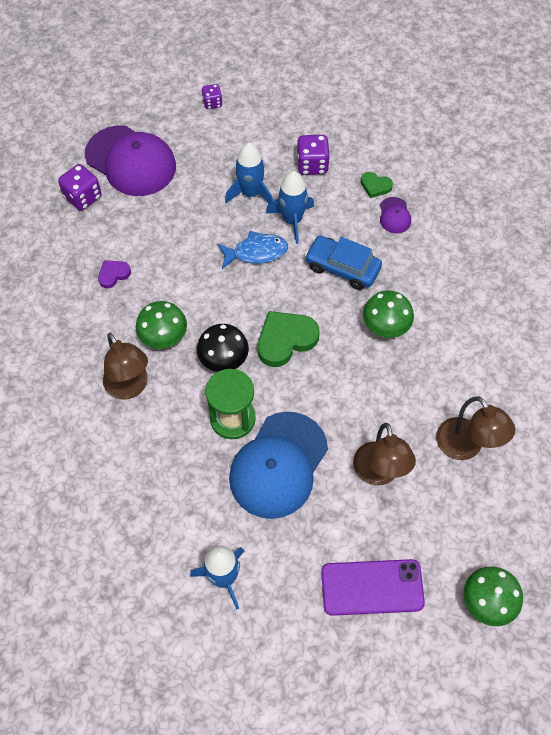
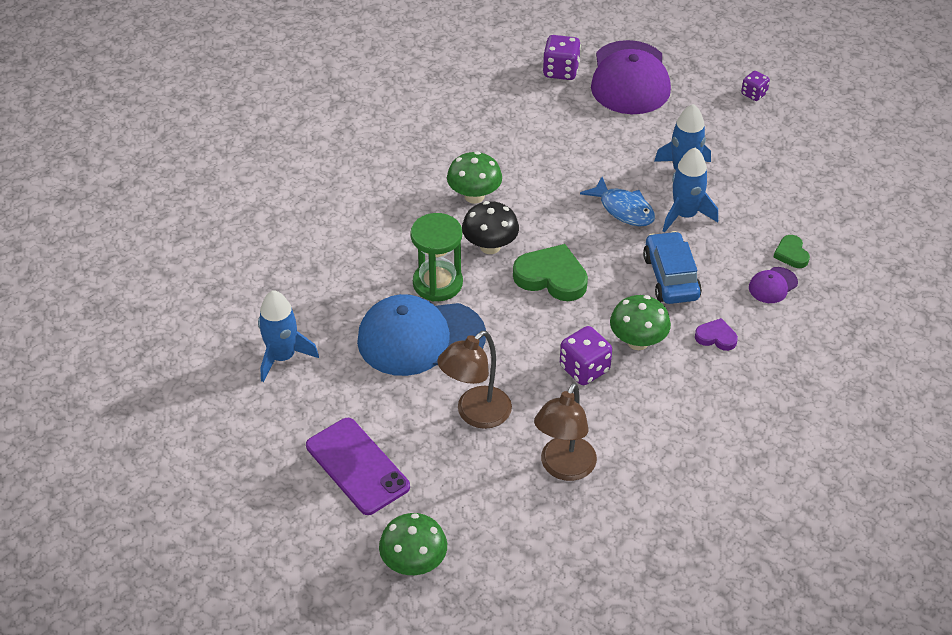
camera: 55 degrees right, 15 degrees down
(113, 274) = (504, 132): purple heart -> purple heart (716, 337)
(130, 387) = (405, 202): brown lamp -> none
(312, 165) = (763, 197): purple dice -> purple dice (584, 369)

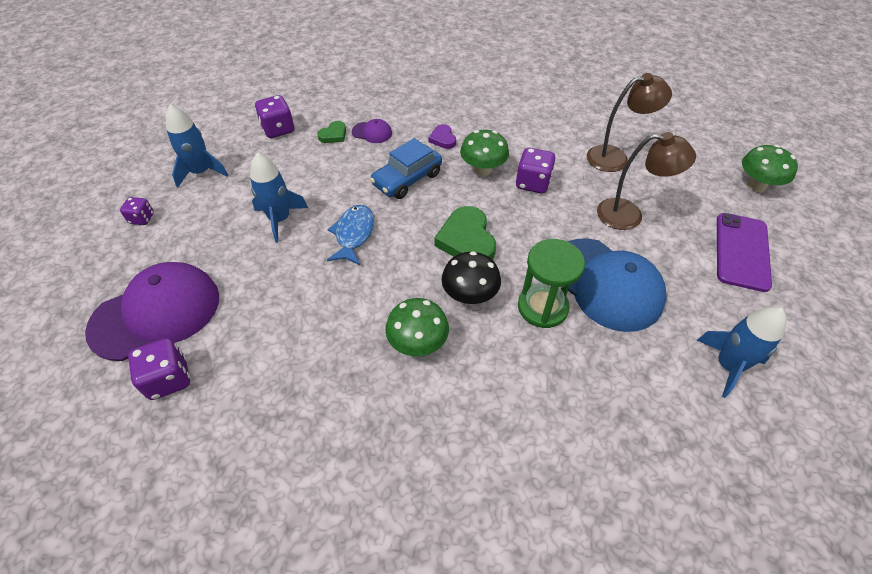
camera: 125 degrees left, 5 degrees up
(685, 215) = (333, 198): blue rocket -> blue rocket (201, 172)
(834, 216) = (278, 129): none -> purple dice

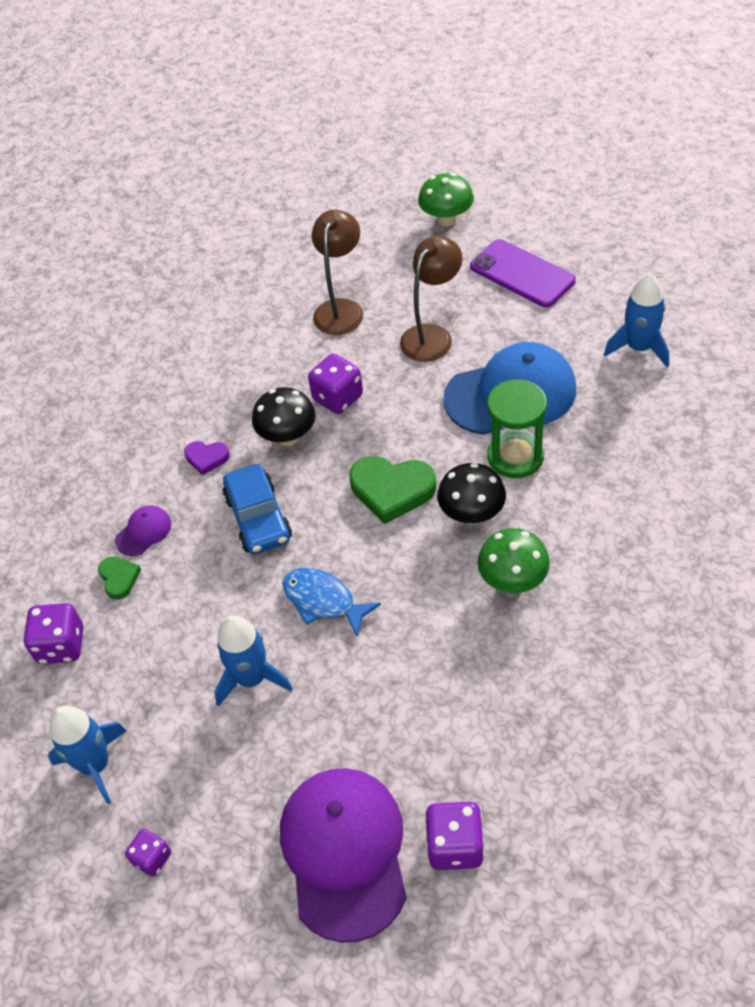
camera: 60 degrees left, 0 degrees up
(482, 170) = (288, 436): green mushroom -> black mushroom

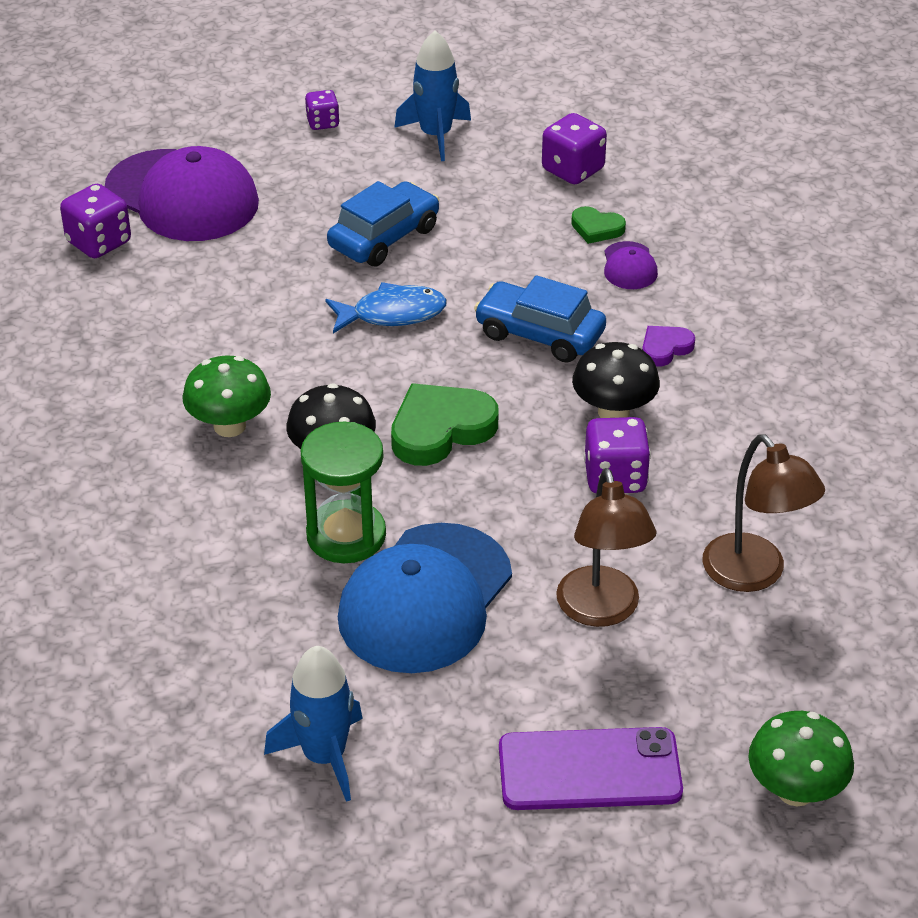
camera: 130 degrees right, 10 degrees down
(252, 678) = (384, 237): blue rocket -> blue car

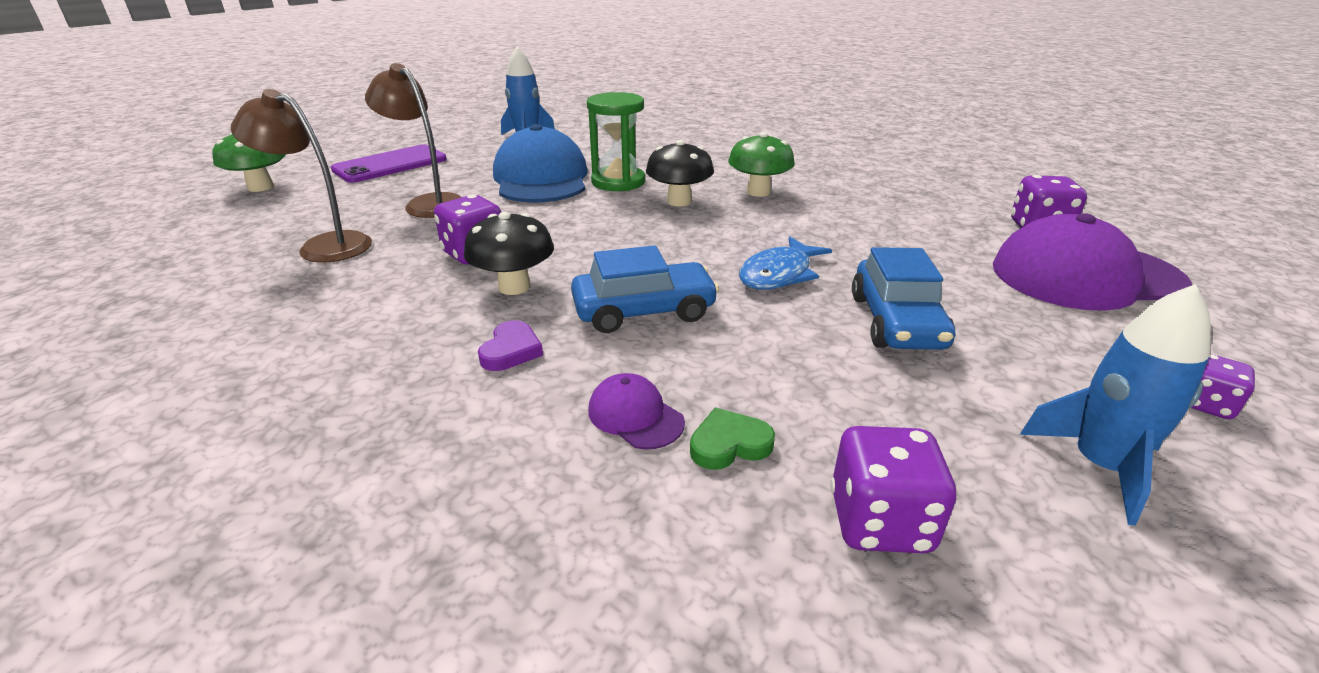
camera: 140 degrees right, 10 degrees down
(440, 429) = (634, 232): green heart -> none

